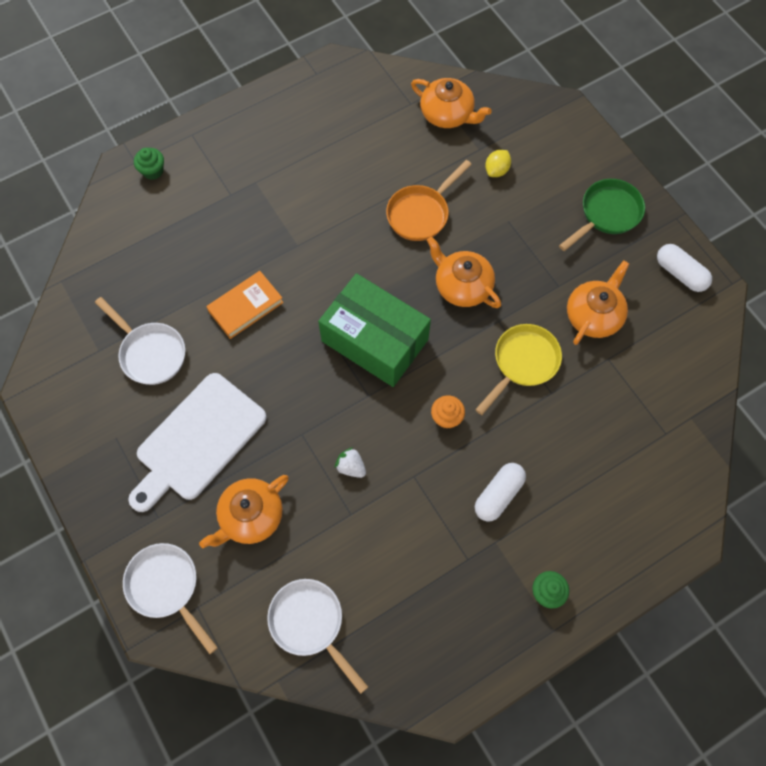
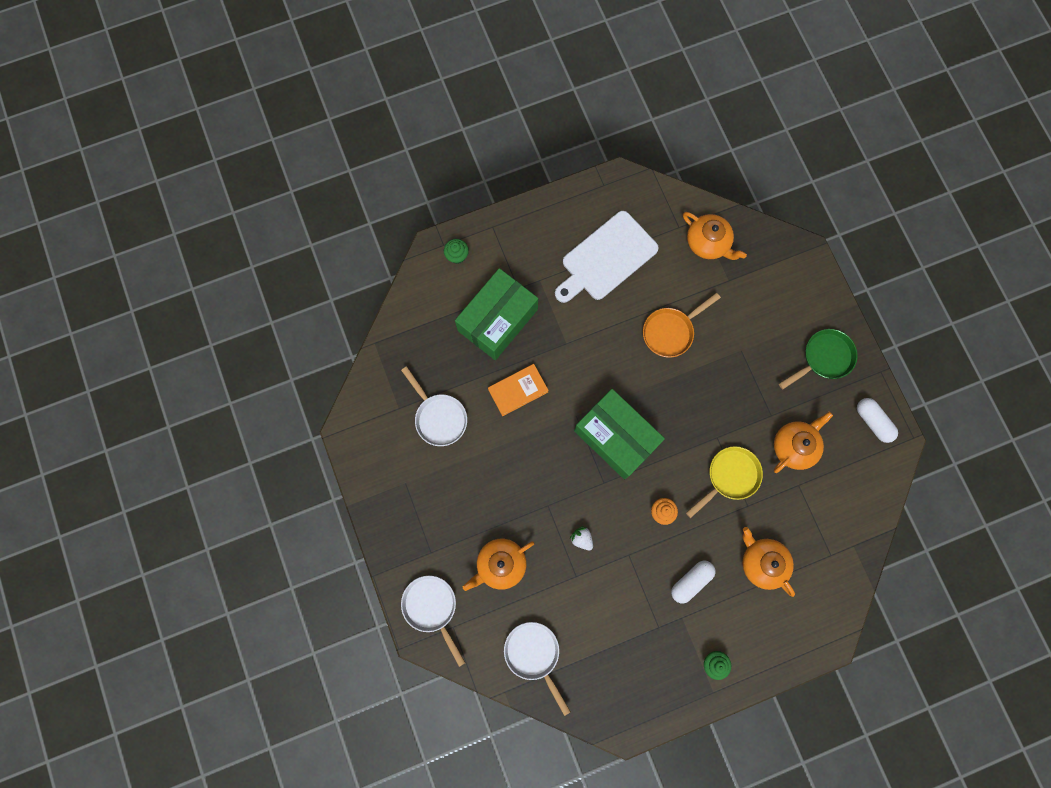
camera: 10 degrees right, 10 degrees up
(198, 440) = (468, 496): white cutting board -> white cutting board (606, 258)
(210, 232) = (497, 320): none -> green box
(462, 286) = (693, 402): orange teapot -> orange teapot (762, 562)
(496, 170) = (740, 302): yellow lemon -> none

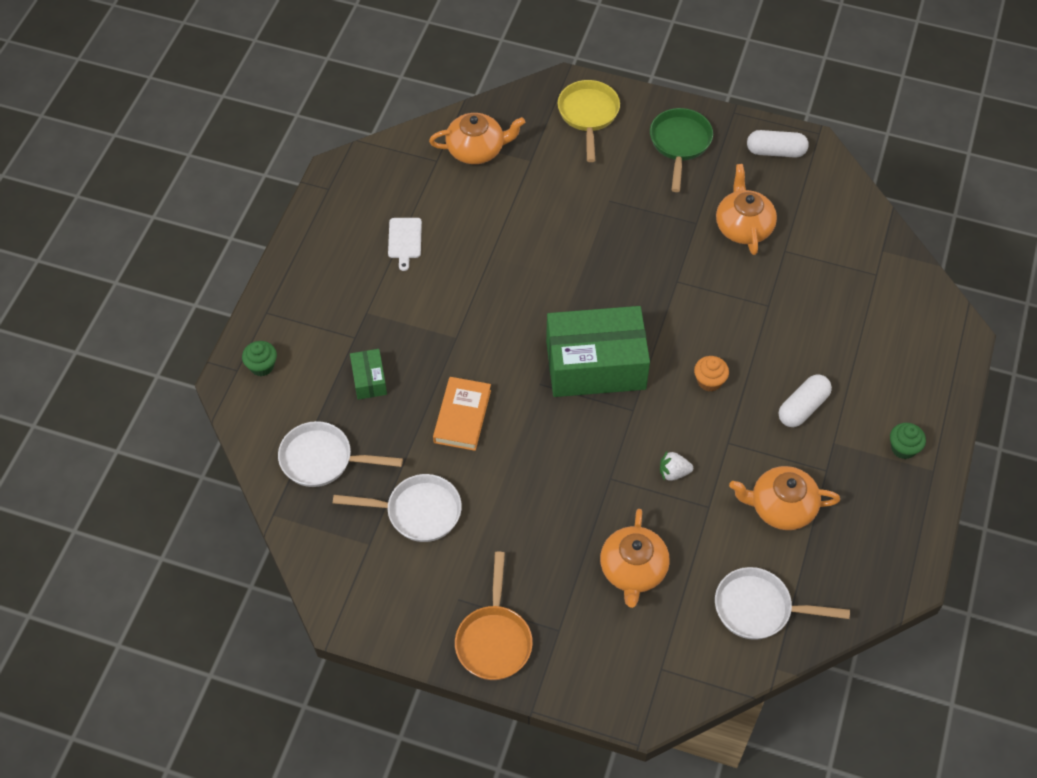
camera: 50 degrees left, 20 degrees down
(432, 608) = (621, 674): white pan -> white pan (322, 460)
(497, 320) = (369, 380): green box -> green box, size x0.44
(606, 258) = (405, 240): white cutting board -> white cutting board, size x0.43
(671, 331) = (533, 242): orange pan -> orange pan (494, 639)
(691, 581) = (803, 407): white capsule -> white capsule turned 45 degrees clockwise
(729, 477) = (726, 299): yellow pan -> yellow pan (588, 115)
(762, 562) = (835, 334): orange teapot -> orange teapot (781, 507)

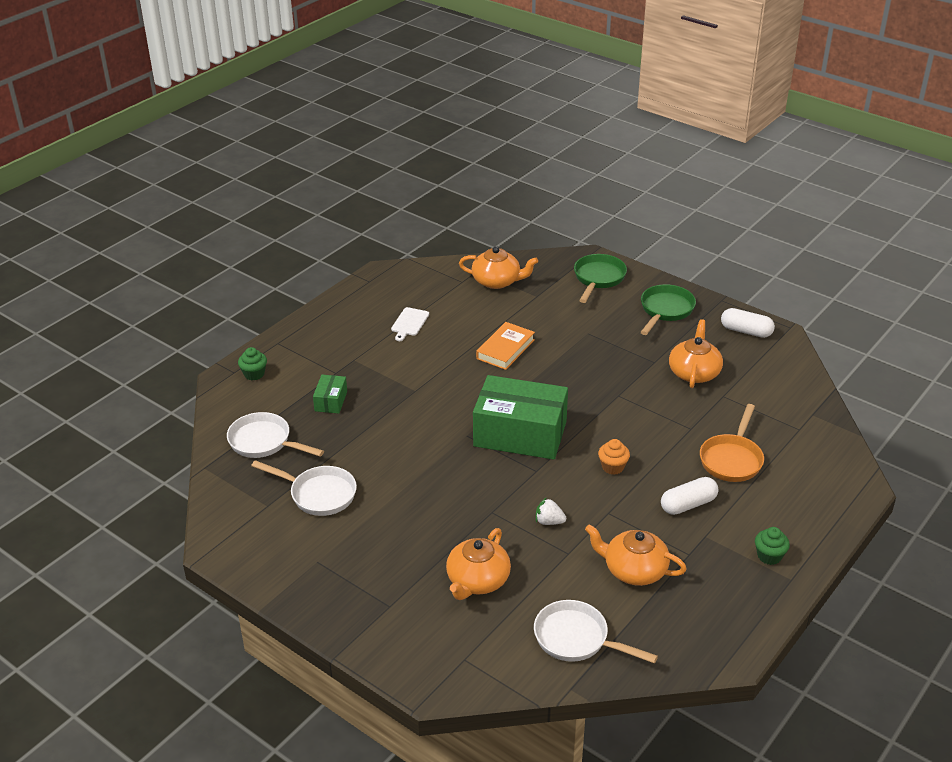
camera: 20 degrees right, 20 degrees down
(462, 416) = (391, 441): orange book -> orange book (505, 349)
(494, 639) = (330, 598): orange pan -> orange pan (732, 459)
(588, 115) = (598, 278): yellow pan -> green pan

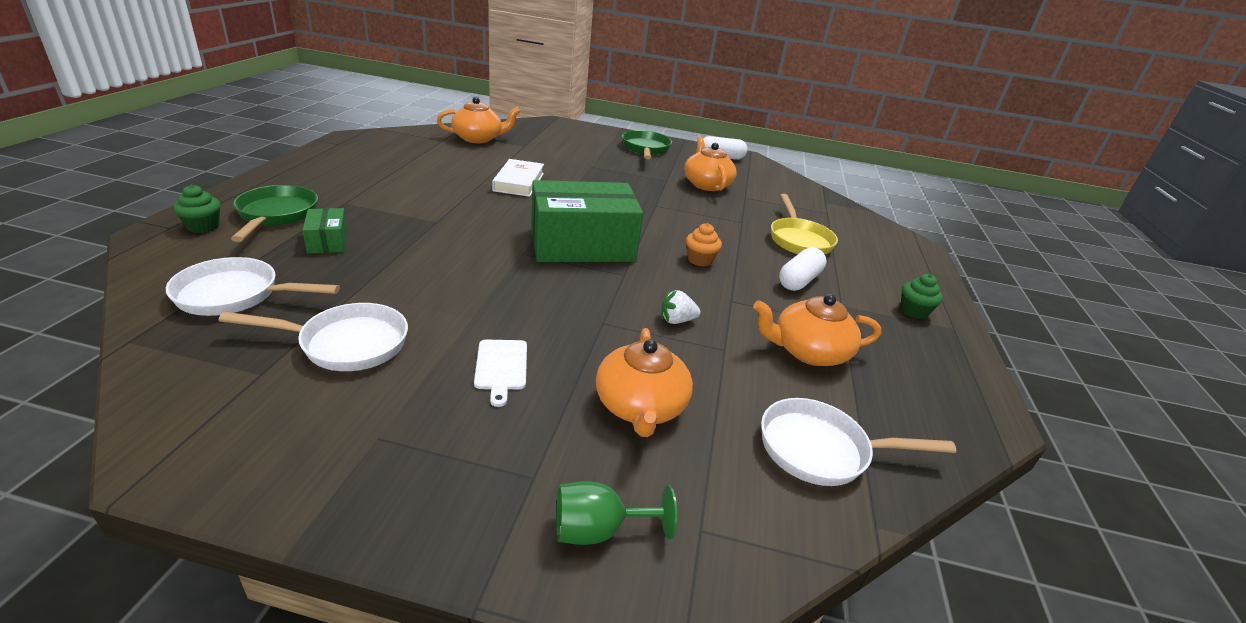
camera: 30 degrees left, 5 degrees down
(409, 323) = (400, 170): white cutting board -> white cutting board (501, 367)
(409, 643) = (598, 530): none -> green goblet
(505, 349) = (518, 182): orange book -> white book
(598, 278) = (572, 133): green pan -> green pan (276, 215)
(732, 459) = (799, 240): orange pan -> yellow pan

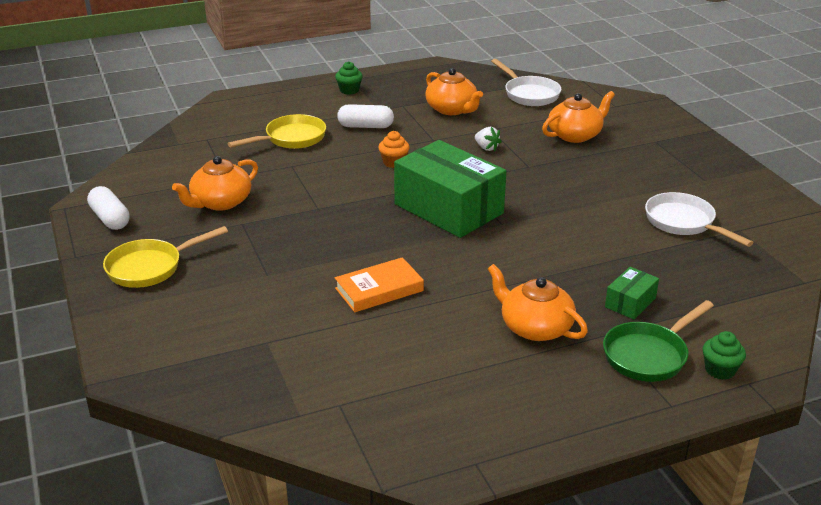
camera: 120 degrees left, 0 degrees up
(235, 295) = (728, 285): white pan -> none
(478, 138) = (291, 385): orange teapot -> orange teapot (534, 327)
(501, 367) = (615, 175): white cutting board -> none
(518, 182) = (379, 290): white book -> orange book
(598, 530) = (651, 122): green goblet -> none
(645, 149) = (150, 267): green pan -> yellow pan

